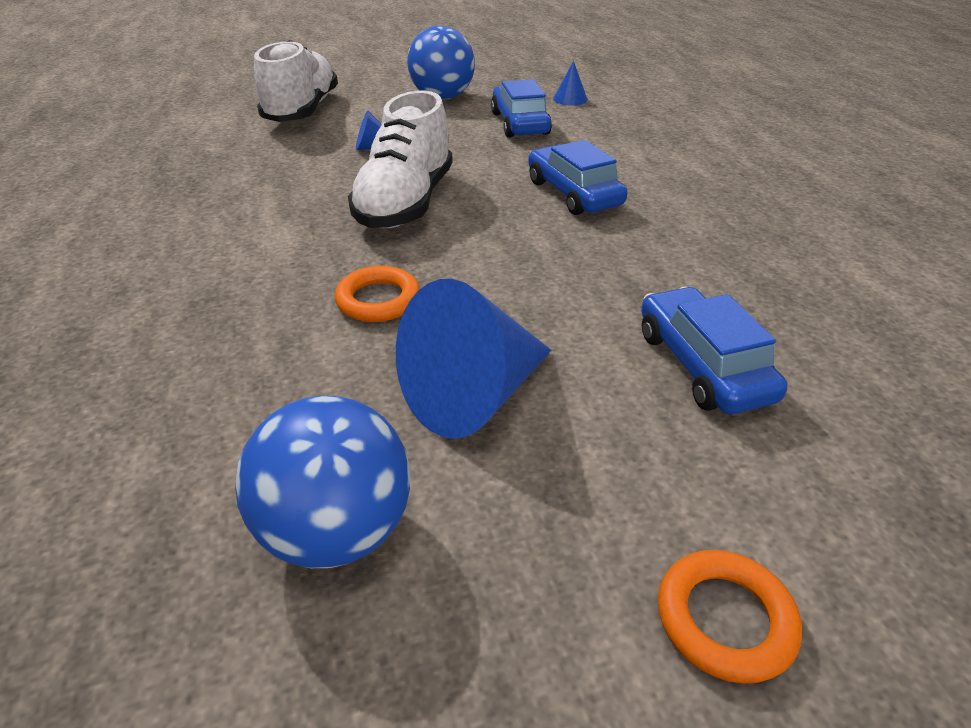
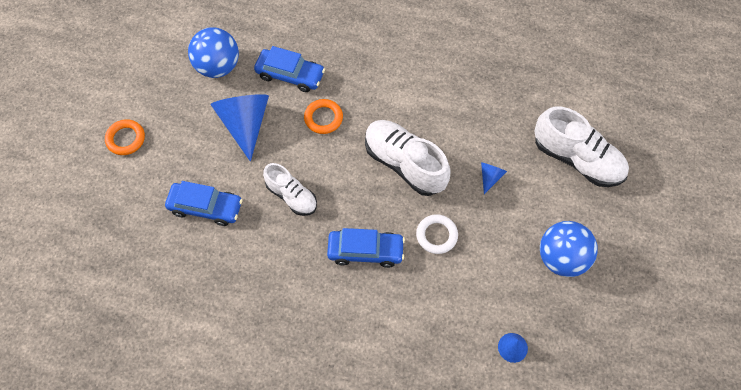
camera: 120 degrees right, 25 degrees up
(493, 158) = (436, 235): none -> white ring
(520, 124) = (482, 282): blue car -> blue car (290, 75)
(565, 278) = (291, 196): none -> white shoe

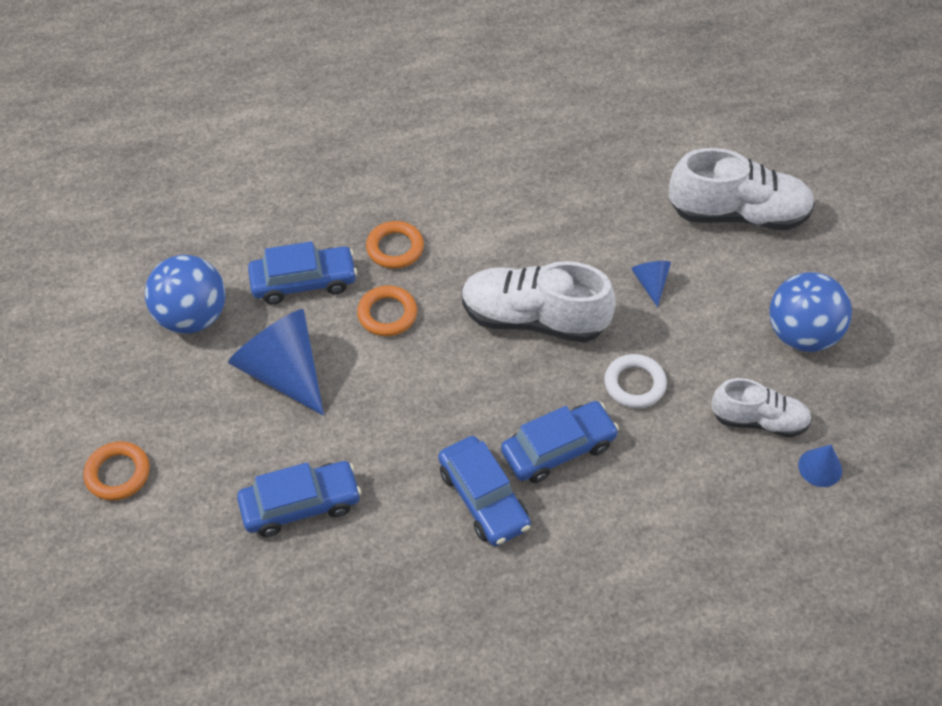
camera: 30 degrees left, 10 degrees down
(291, 196) = (412, 431): white shoe -> white shoe (758, 420)
(304, 257) = (483, 498): none -> blue car
(354, 79) = (395, 248): none -> orange ring

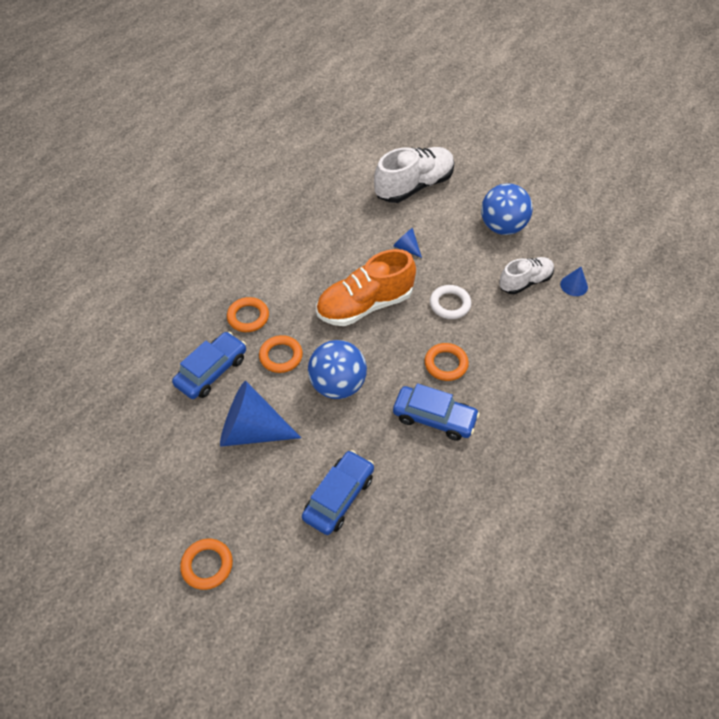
camera: 40 degrees left, 0 degrees up
(192, 317) = (160, 438): blue ball -> blue ball (338, 385)
(533, 319) = (365, 305): white shoe -> orange shoe
(558, 449) = (446, 364): blue car -> orange ring

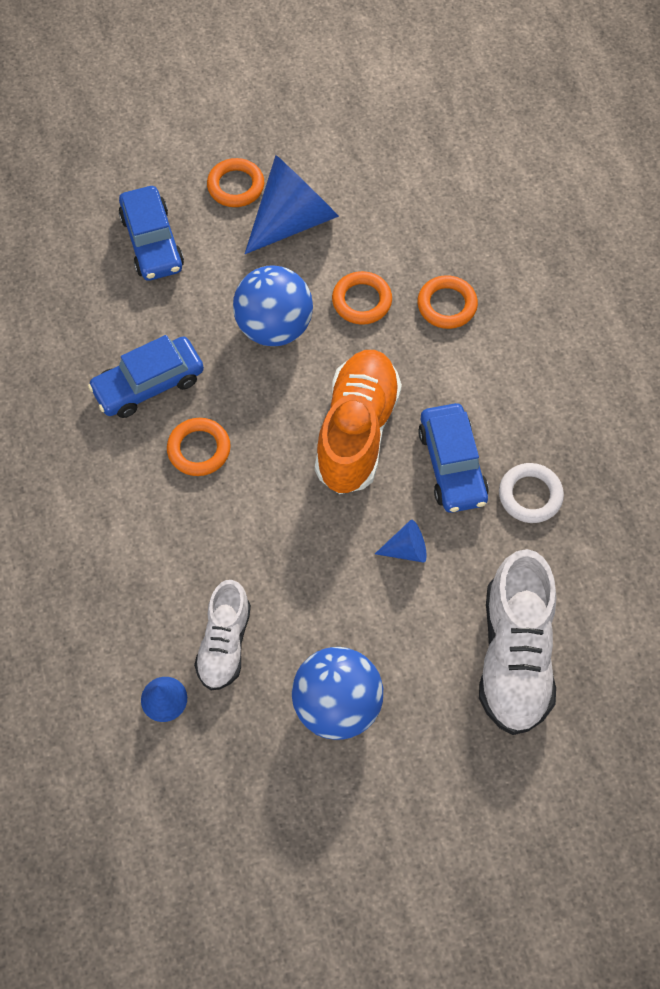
camera: 130 degrees right, 10 degrees up
(207, 565) = (191, 111): orange ring -> orange ring (236, 186)
(212, 371) = (400, 229): blue car -> blue car (452, 465)
(450, 304) = (273, 524): white ring -> white ring (530, 495)

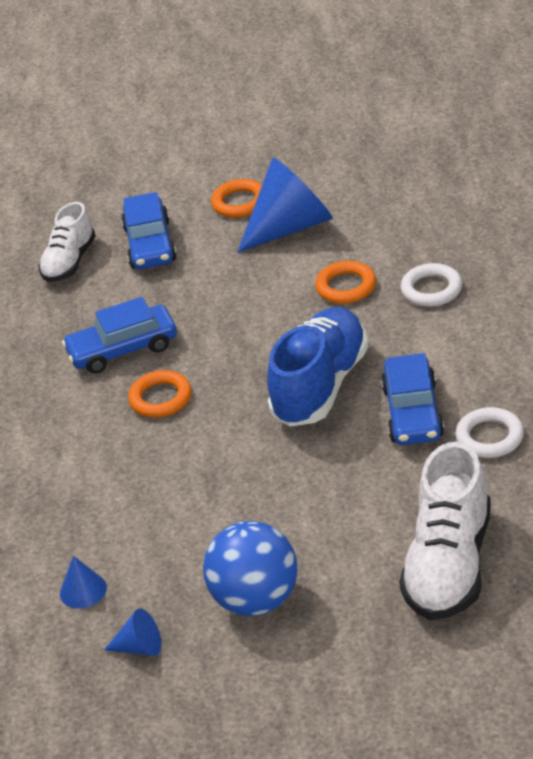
camera: 15 degrees right, 25 degrees down
(224, 643) = (153, 548): white shoe -> white shoe (69, 262)
(274, 327) = (255, 307): blue ball -> none
(357, 431) = (321, 386): orange shoe -> blue shoe
(406, 549) = (352, 478): blue cone -> blue cone (140, 647)
(447, 305) = (431, 289): orange ring -> white ring

